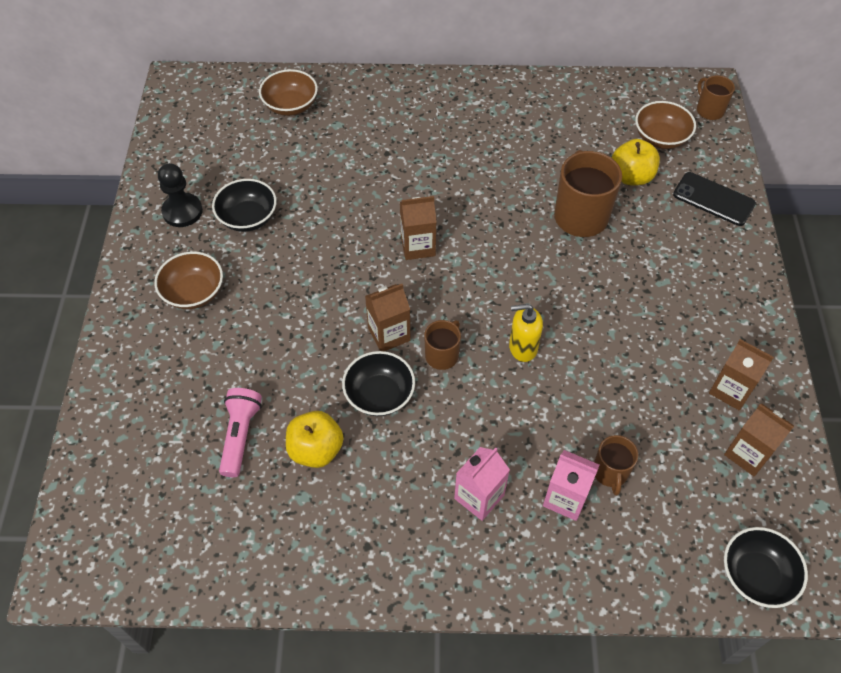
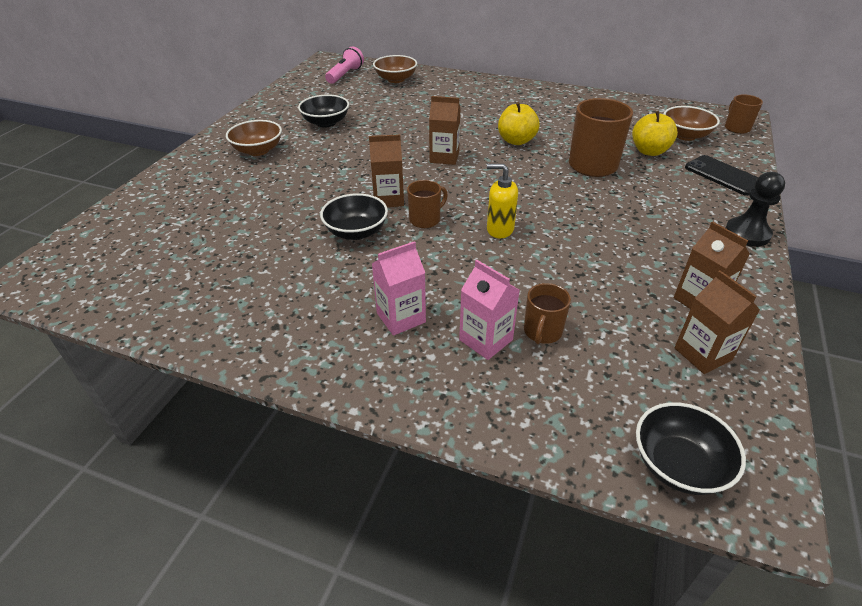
camera: 20 degrees right, 15 degrees down
(182, 211) = (283, 113): black pawn -> black pawn (747, 233)
(240, 435) = (227, 231): pink flashlight -> pink flashlight (345, 75)
(316, 450) = (279, 253): yellow apple -> yellow apple (516, 141)

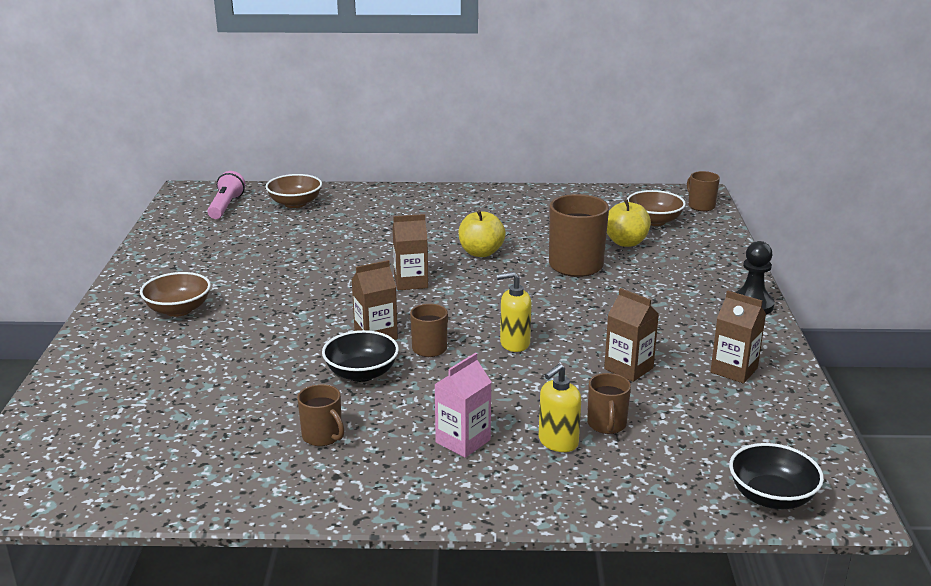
camera: 20 degrees left, 15 degrees down
(289, 284) = (323, 436): none -> brown mug
(326, 123) = (242, 266): black bowl -> none
(486, 340) = (558, 442): pink carton -> yellow soap dispenser
(703, 354) = (755, 412): brown carton -> brown carton (628, 368)
(723, 176) = (708, 255): black phone -> none

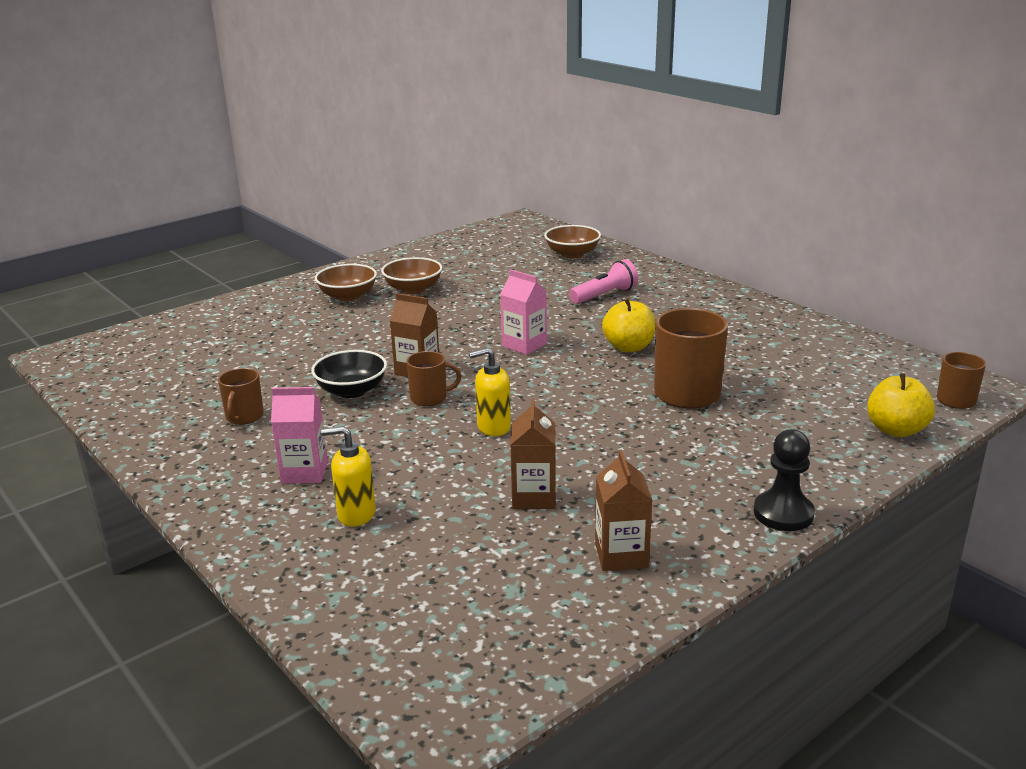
camera: 50 degrees right, 0 degrees up
(226, 206) = (521, 239): pink flashlight -> pink flashlight (604, 295)
(411, 282) = (524, 345): brown carton -> pink carton
(514, 343) = (493, 427): yellow soap dispenser -> yellow soap dispenser turned 60 degrees counterclockwise
(607, 424) = (416, 526): brown mug -> none
(626, 242) = (784, 397): yellow apple -> yellow apple (896, 430)
(654, 221) = (862, 391): brown bowl -> brown bowl (413, 289)
(771, 497) = (400, 670): black bowl -> none

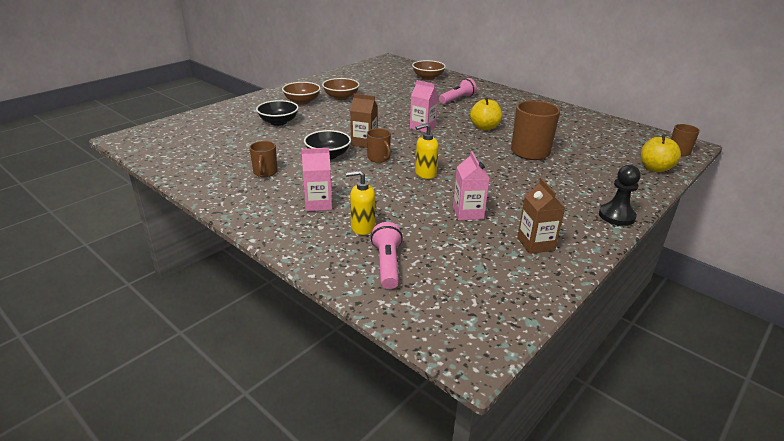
camera: 10 degrees left, 5 degrees up
(297, 332) = (278, 122): none -> black bowl
(369, 577) = (387, 265): none -> pink flashlight
(430, 398) = (379, 158): brown mug -> brown mug turned 75 degrees clockwise
(534, 497) = (468, 213): brown carton -> pink carton

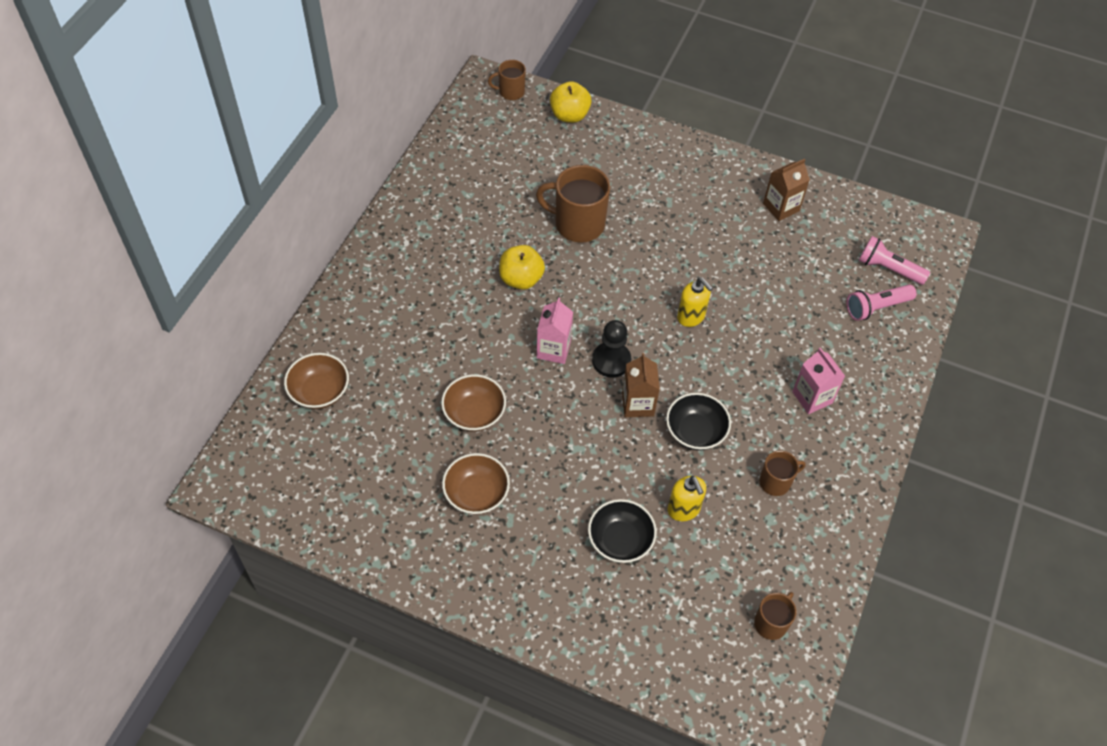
camera: 110 degrees left, 25 degrees up
(302, 101) = (521, 545): brown bowl -> brown bowl (474, 413)
(362, 227) = (832, 343): yellow soap dispenser -> yellow soap dispenser (683, 509)
(379, 158) = (675, 373): brown mug -> brown mug (771, 623)
(457, 99) = (420, 328): pink flashlight -> pink flashlight (888, 269)
(468, 213) = (755, 263): pink carton -> none
(616, 216) = (696, 150): black pawn -> black pawn (611, 361)

